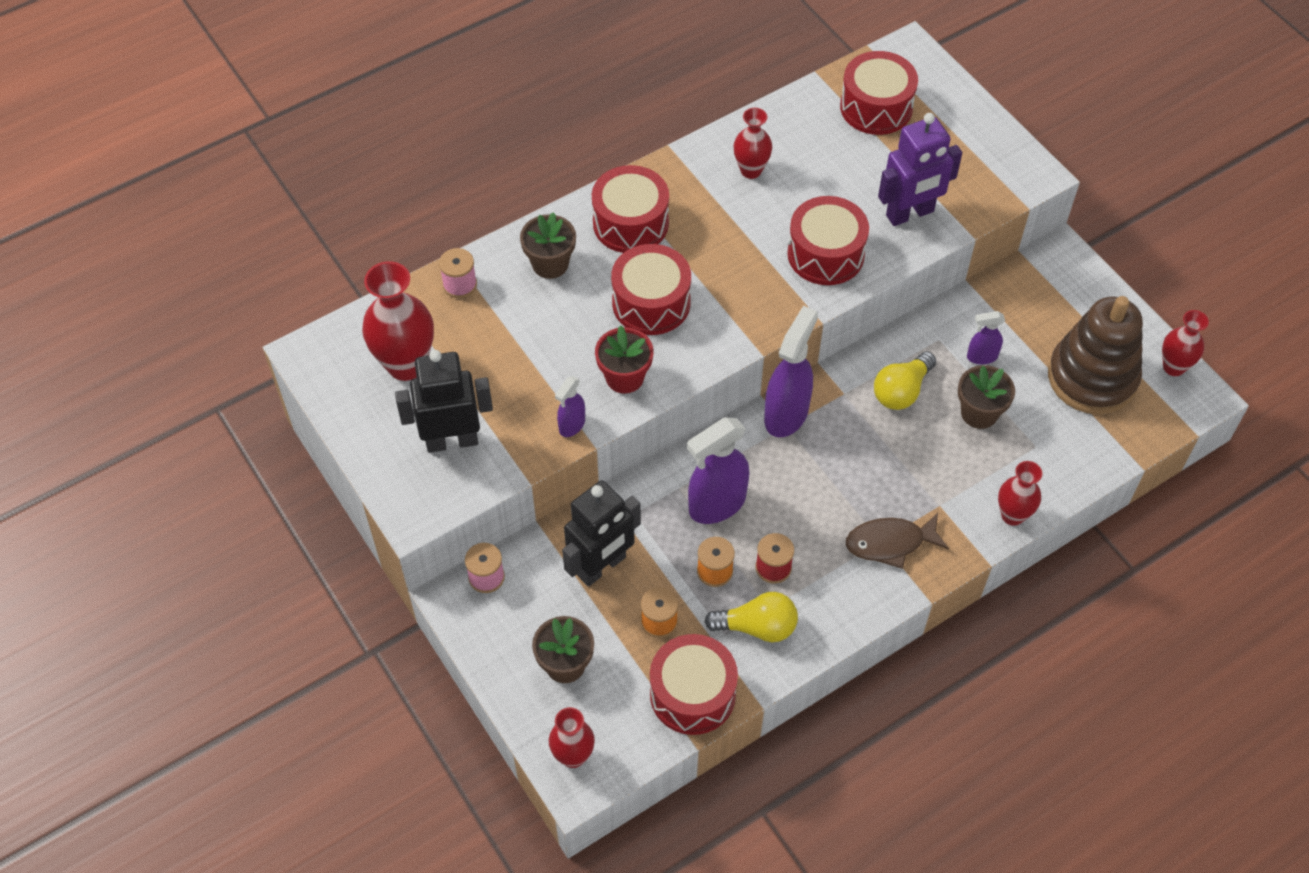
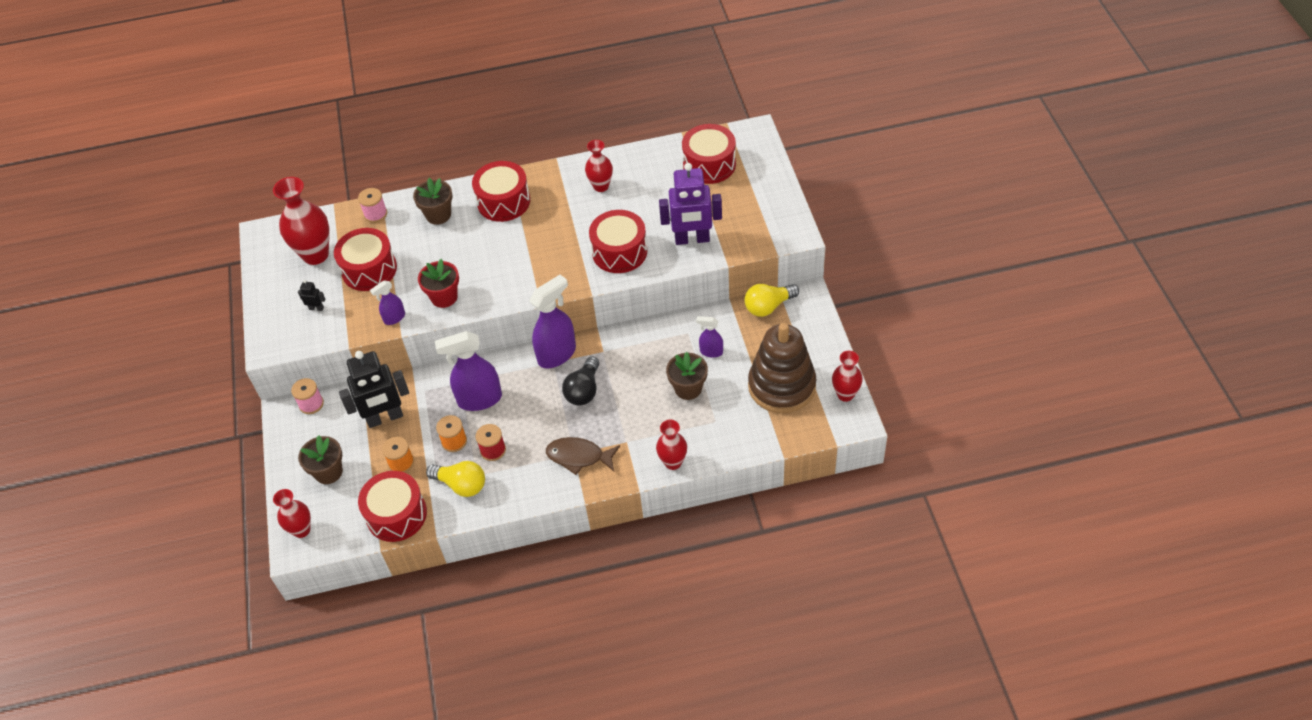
camera: 25 degrees right, 5 degrees down
(452, 441) = (316, 308): black robot -> black robot, size x0.41
(651, 303) = (488, 255): red drum -> red drum (369, 269)
(848, 453) = (584, 390): none -> black light bulb
(901, 391) = (643, 360): yellow light bulb -> yellow light bulb (768, 306)

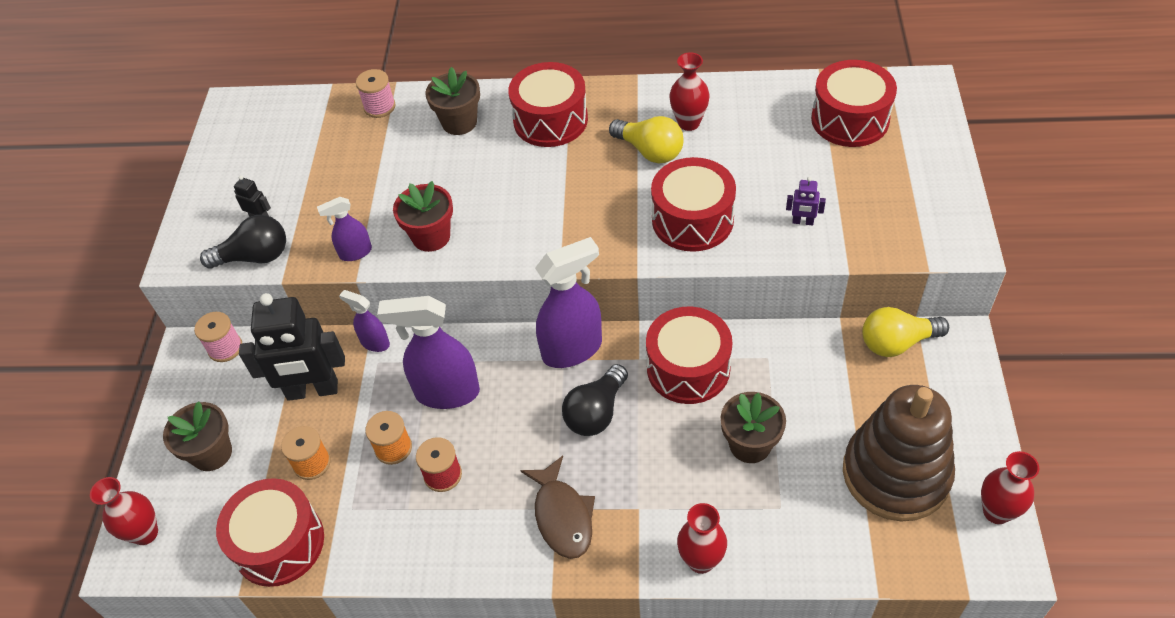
camera: 15 degrees right, 0 degrees up
(315, 255) = (286, 146): red vase -> none
(323, 335) = (255, 257): none -> black light bulb
(369, 269) = (346, 179): red drum -> red drum (688, 368)
(461, 485) = (382, 519): yellow light bulb -> yellow light bulb (650, 151)
(579, 456) = (562, 516): brown fish -> brown fish turned 135 degrees counterclockwise
(692, 239) = (802, 222): purple robot -> purple robot, size x0.41
(711, 352) = (796, 394): purple spray bottle -> purple spray bottle (374, 343)

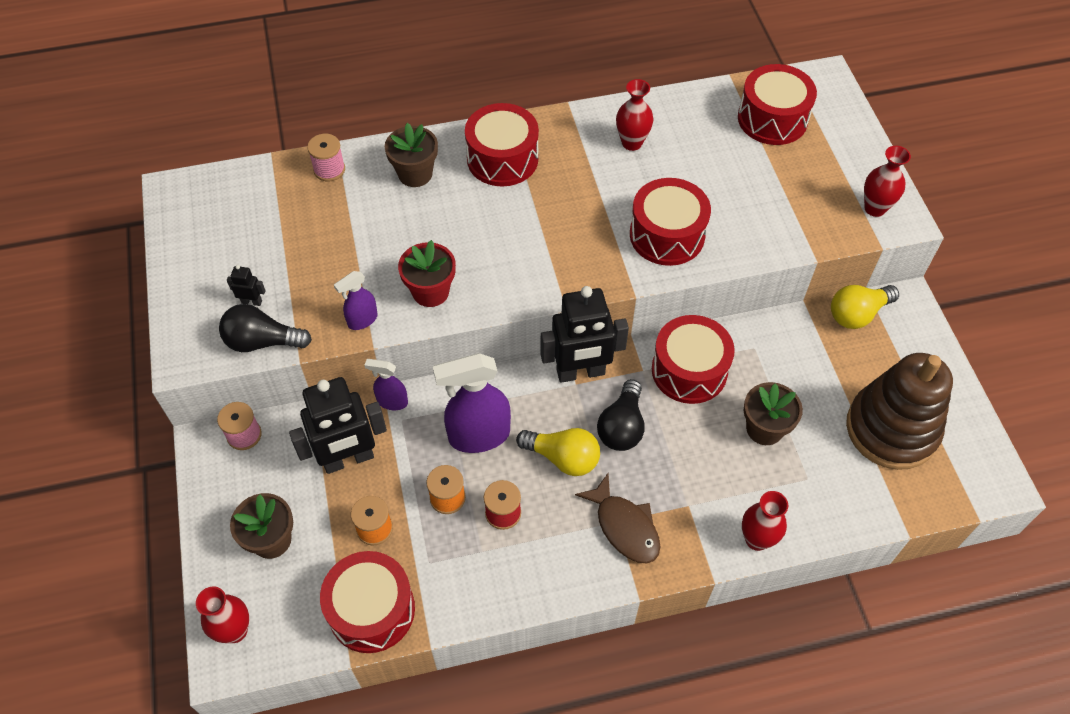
camera: 20 degrees left, 5 degrees up
(255, 257) = (262, 341): black light bulb -> black light bulb turned 150 degrees counterclockwise
(572, 349) = (580, 372): purple spray bottle -> black robot
(650, 151) = (606, 175): yellow light bulb -> yellow light bulb (563, 458)
(802, 222) = (763, 221): purple robot -> none
(996, 512) = (979, 444): red vase -> red vase (875, 208)

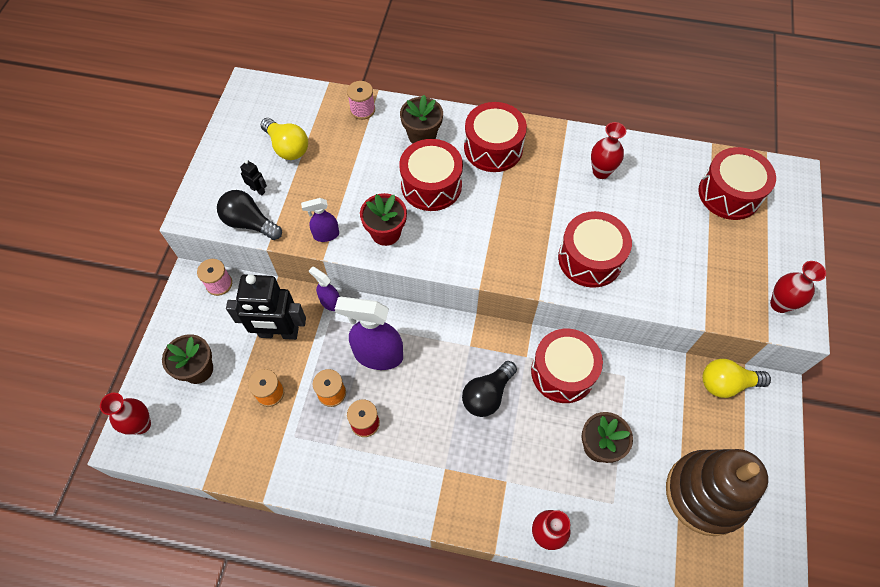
camera: 25 degrees right, 5 degrees up
(371, 610) = (237, 453): red drum -> red drum (431, 185)
(563, 458) = (430, 400): yellow light bulb -> yellow light bulb (287, 147)
(580, 372) = (478, 338): black robot -> none
(624, 526) = (448, 475): brown fish -> none

